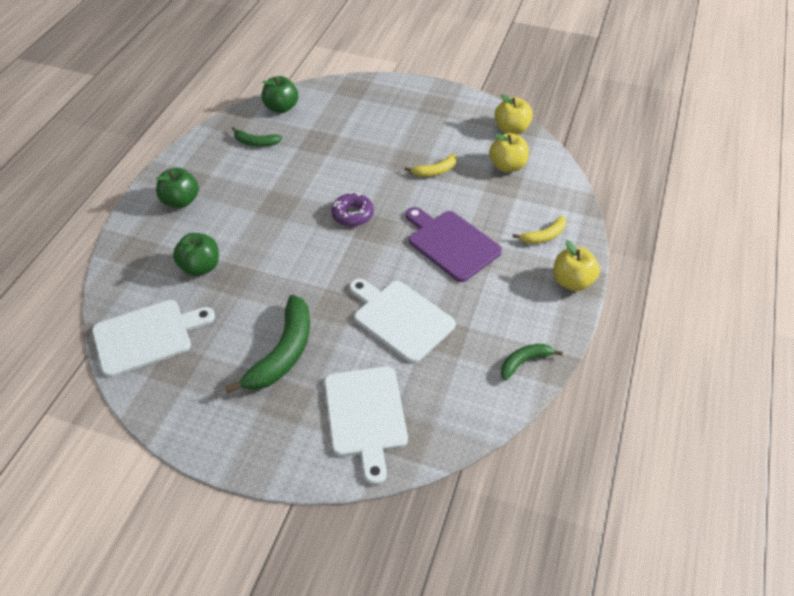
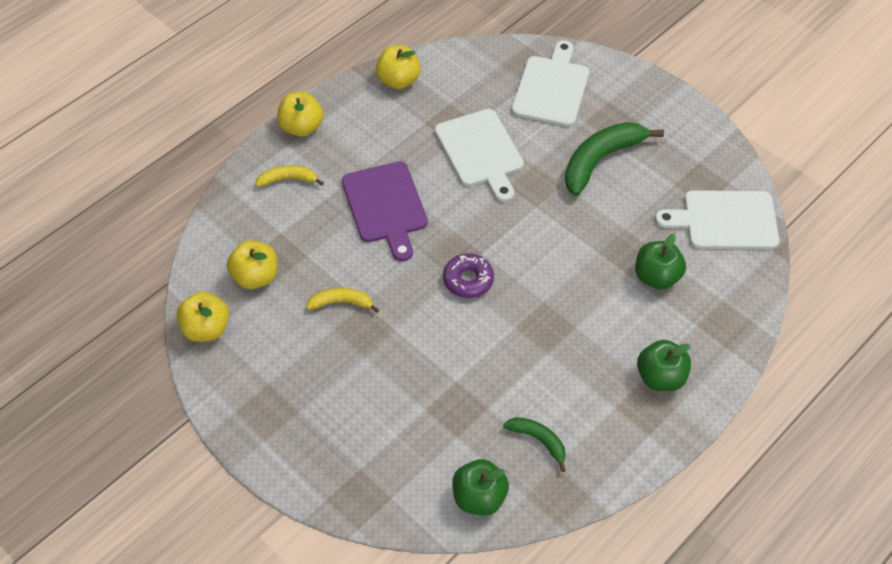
camera: 155 degrees left, 5 degrees up
(524, 362) = (398, 80): green banana -> yellow apple

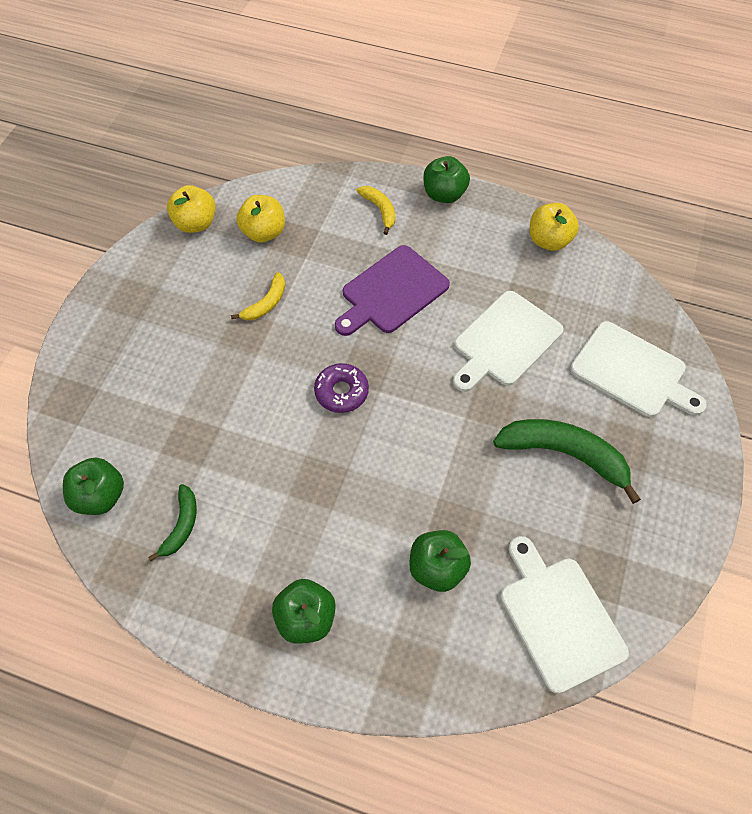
camera: 65 degrees right, 5 degrees up
(301, 127) = (444, 194): yellow apple -> green apple
(341, 302) = (266, 303): yellow banana -> yellow banana turned 60 degrees clockwise
(551, 88) = (632, 372): white cutting board -> white cutting board turned 45 degrees clockwise

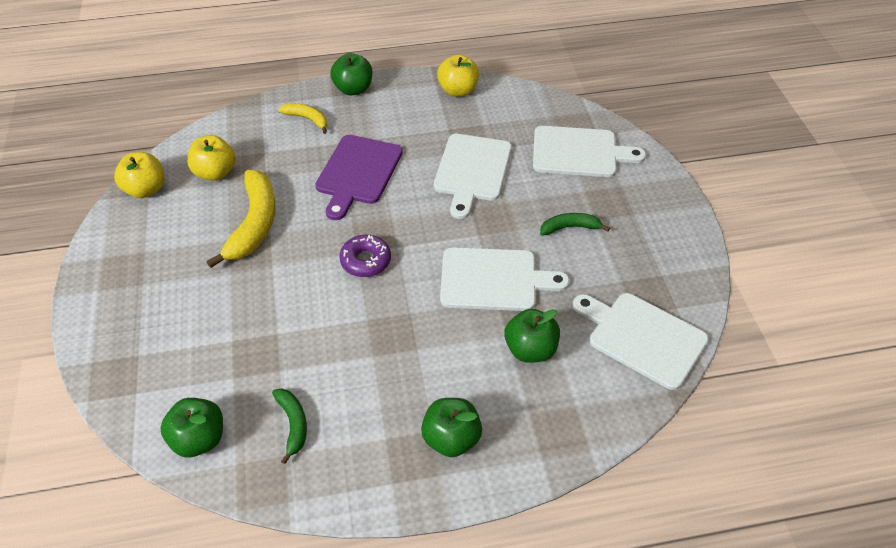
camera: 30 degrees left, 10 degrees down
(266, 303) = (254, 223): yellow banana -> yellow banana, size x1.87
(449, 474) = (493, 280): none -> white cutting board
(564, 454) = (569, 227): green banana -> green banana, size x0.53

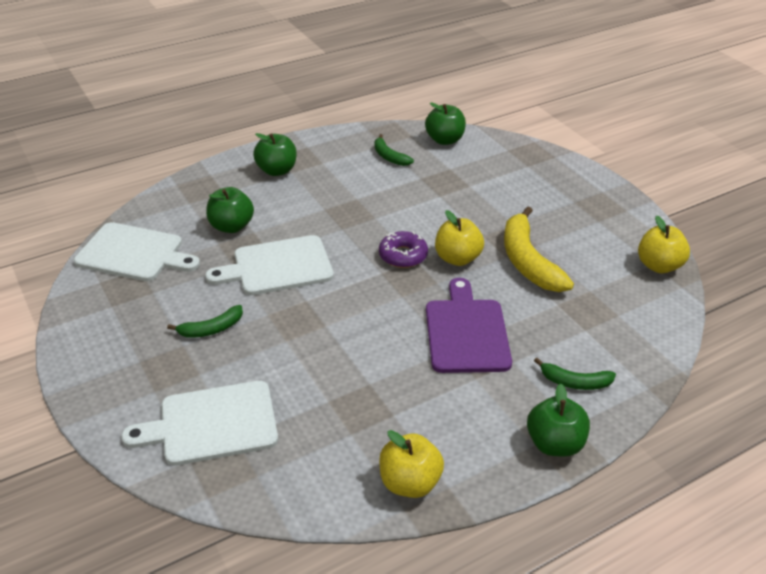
camera: 160 degrees right, 10 degrees down
(215, 172) = (612, 296): yellow apple -> yellow apple (457, 258)
(307, 119) = (575, 382): yellow banana -> green banana
(472, 171) = (339, 366): white cutting board -> none

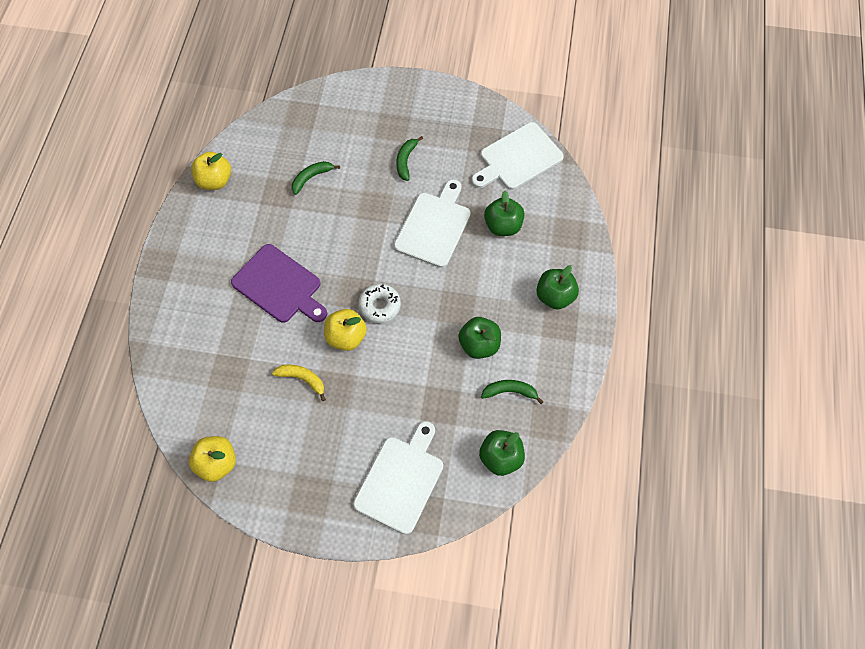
camera: 130 degrees right, 25 degrees up
(212, 424) = (332, 124): white cutting board -> white cutting board (401, 480)
(403, 255) = (379, 306): purple donut -> white donut
(528, 261) = (302, 379): yellow banana -> yellow banana, size x0.53
(554, 444) = (168, 260): green apple -> green apple (479, 345)
(575, 382) = (190, 308): green banana -> green banana (311, 178)

